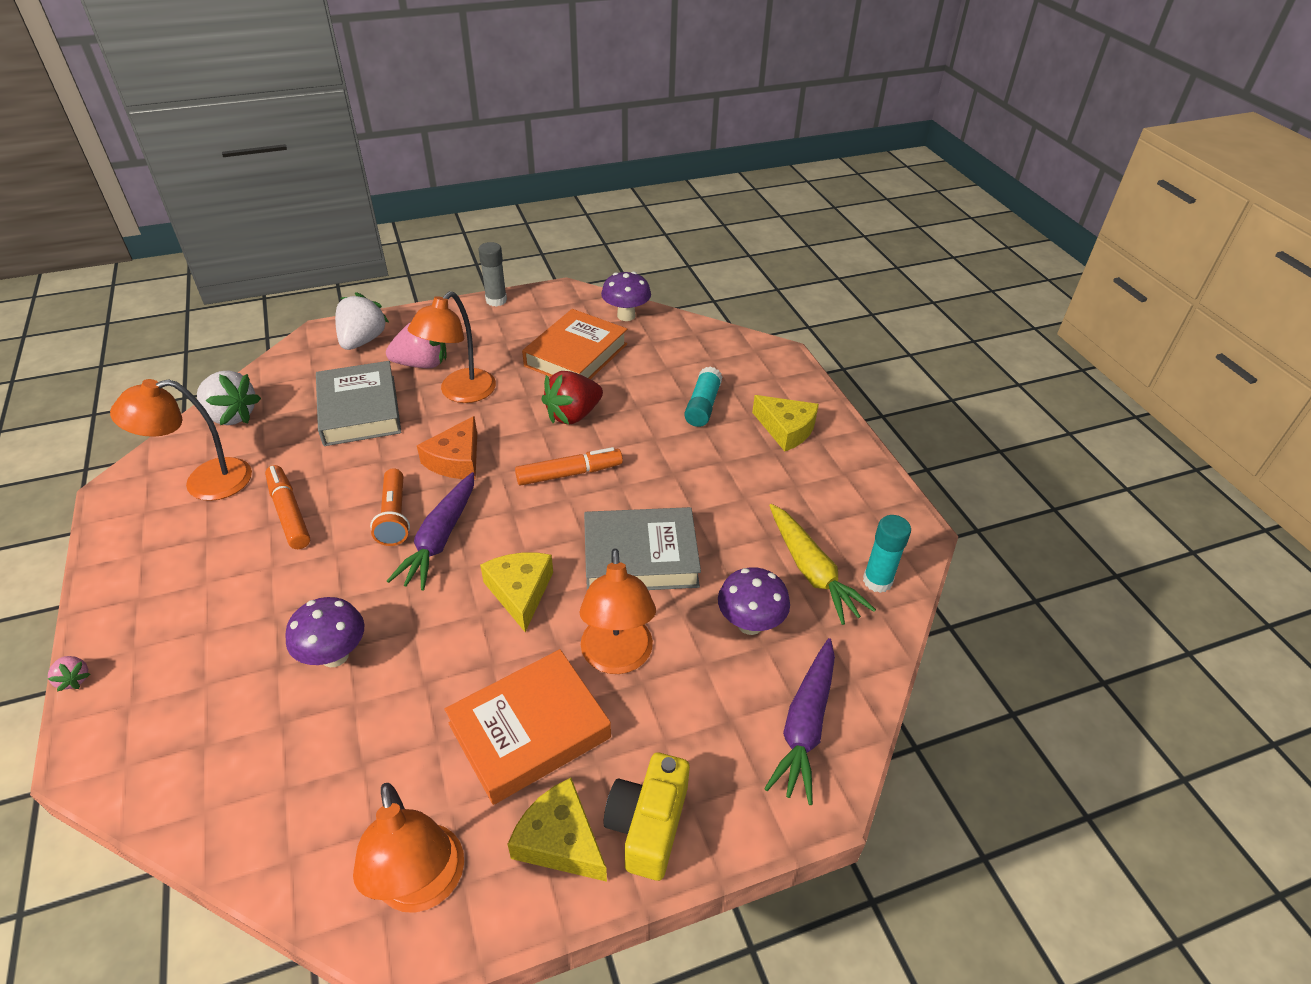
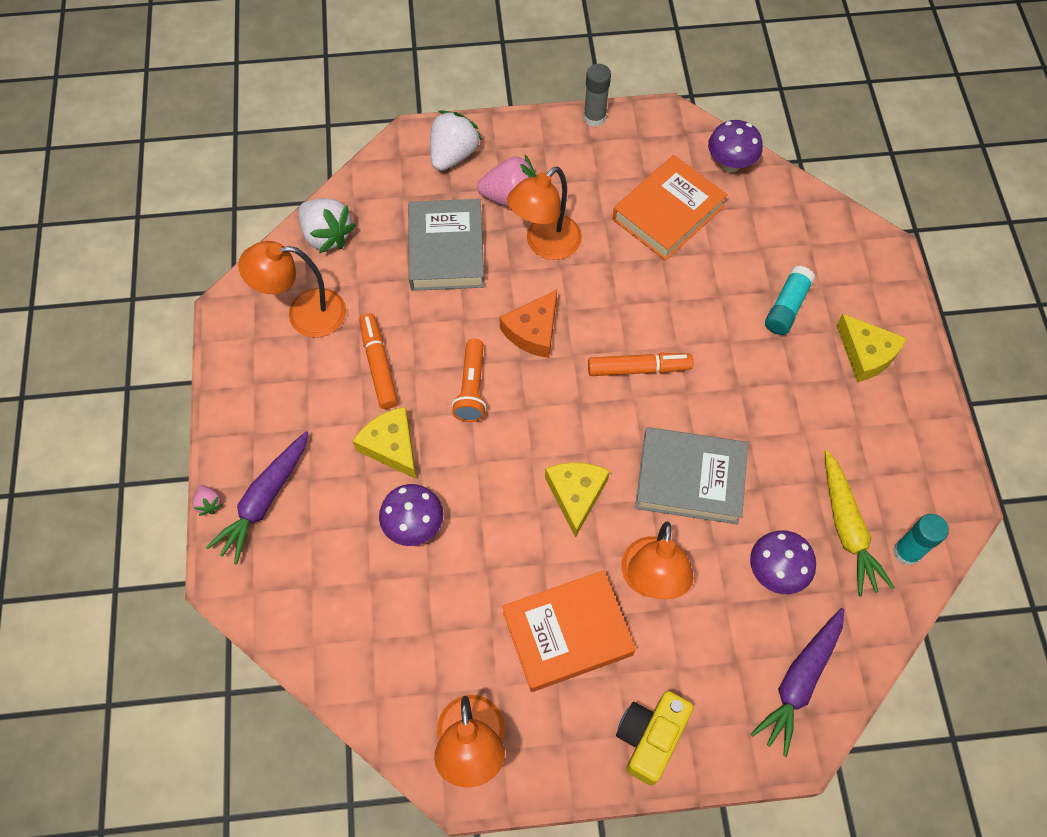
camera: 15 degrees right, 20 degrees up
(440, 539) = (511, 422): purple carrot -> purple carrot (264, 500)
(560, 840) = (579, 733): yellow cheese -> yellow cheese (391, 446)
(573, 415) = (653, 295): red strawberry -> none

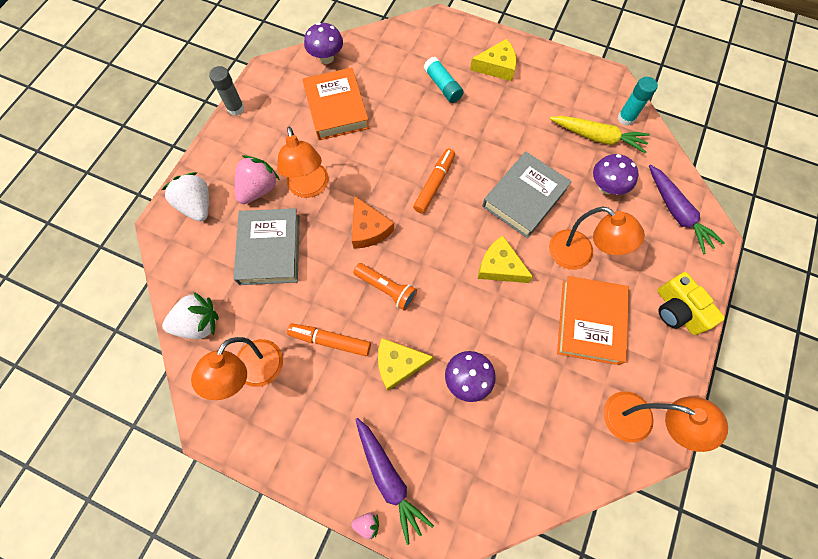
camera: 60 degrees left, 5 degrees up
(446, 250) = (270, 249): grey book -> grey book turned 60 degrees clockwise

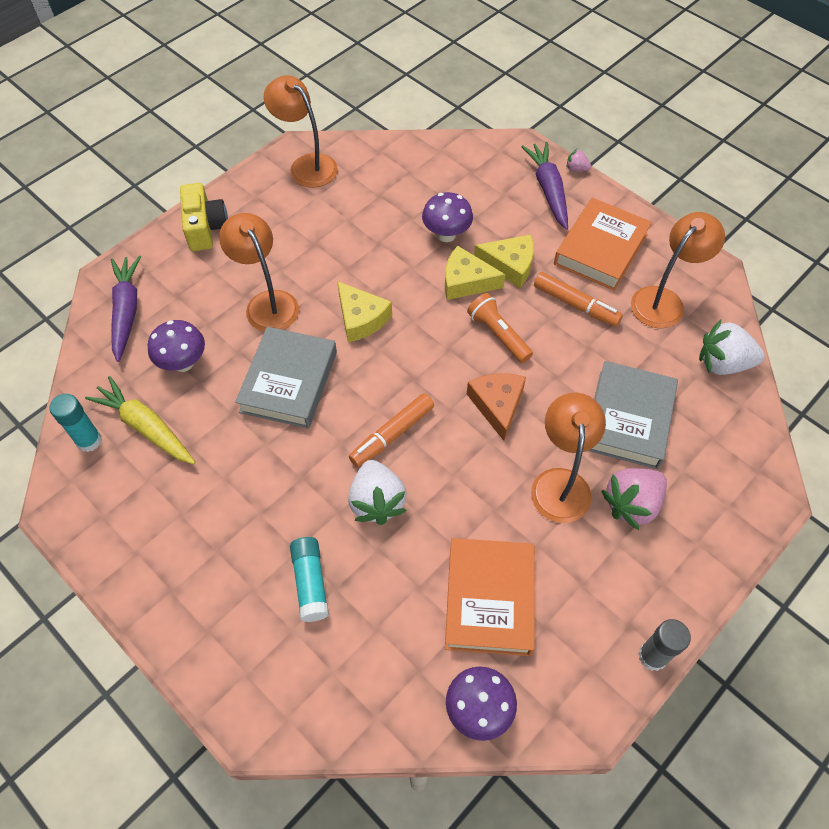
camera: 160 degrees left, 10 degrees down
(197, 205) = (722, 508): white strawberry -> white strawberry (377, 502)
(497, 67) = (209, 588): yellow cheese -> yellow cheese (466, 281)
(524, 198) = (289, 382): grey book -> grey book turned 45 degrees counterclockwise
(590, 322) = (298, 244): orange book -> orange book (600, 249)

